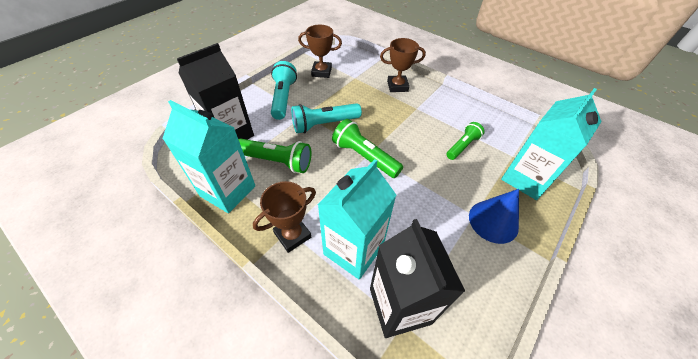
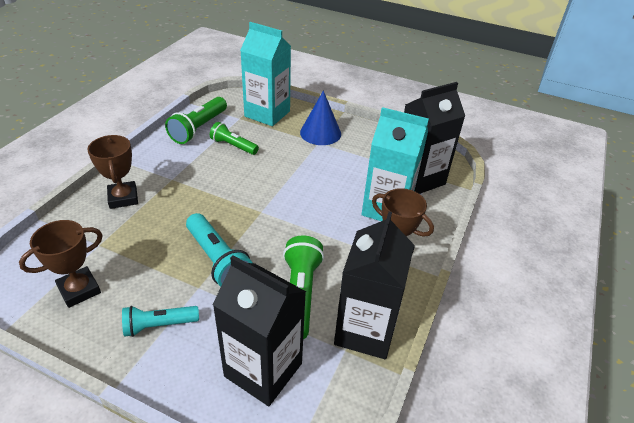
camera: 105 degrees left, 10 degrees down
(228, 191) = (365, 331): turquoise carton -> black carton
(283, 98) = (159, 325): turquoise flashlight -> turquoise flashlight, size x0.66
(321, 72) = (79, 290): brown trophy -> brown trophy turned 60 degrees clockwise
(364, 157) = (269, 214): green flashlight -> green flashlight (199, 128)

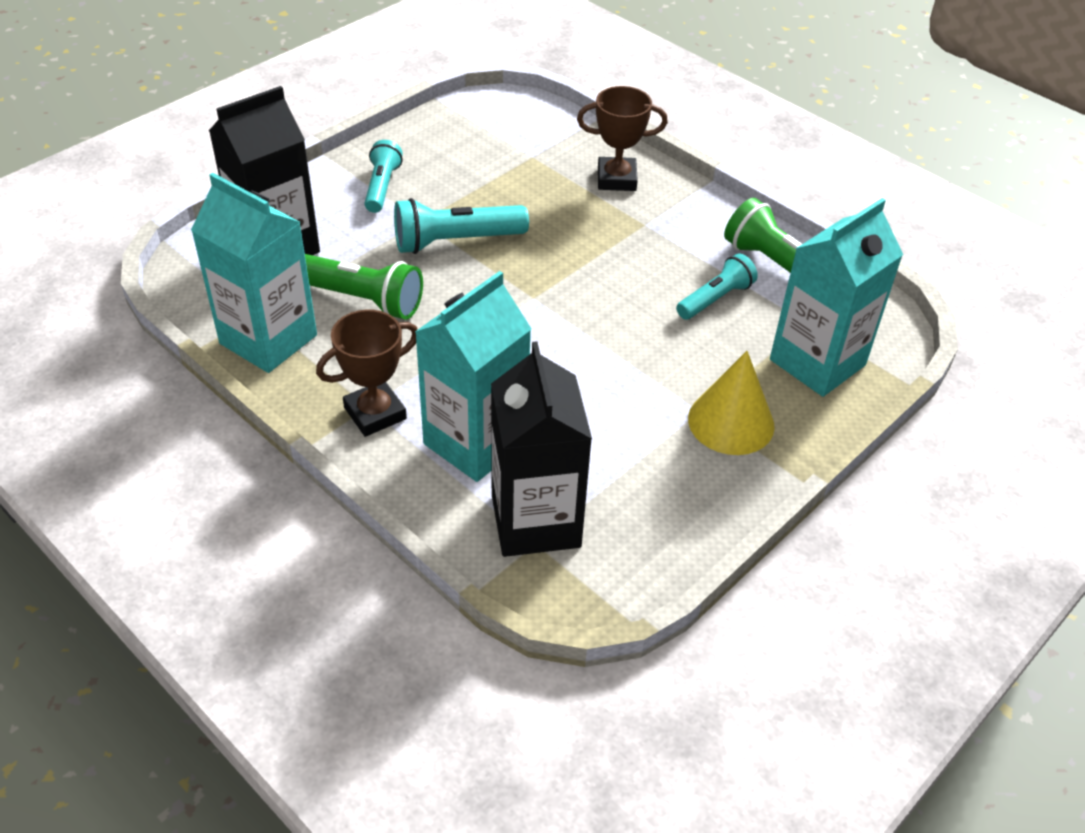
camera: 110 degrees right, 5 degrees up
(79, 290) = (465, 140): brown trophy -> none
(233, 146) = (715, 299): green flashlight -> turquoise flashlight
(320, 133) = (731, 422): blue cone -> yellow cone
(365, 331) = (268, 339): black carton -> turquoise carton

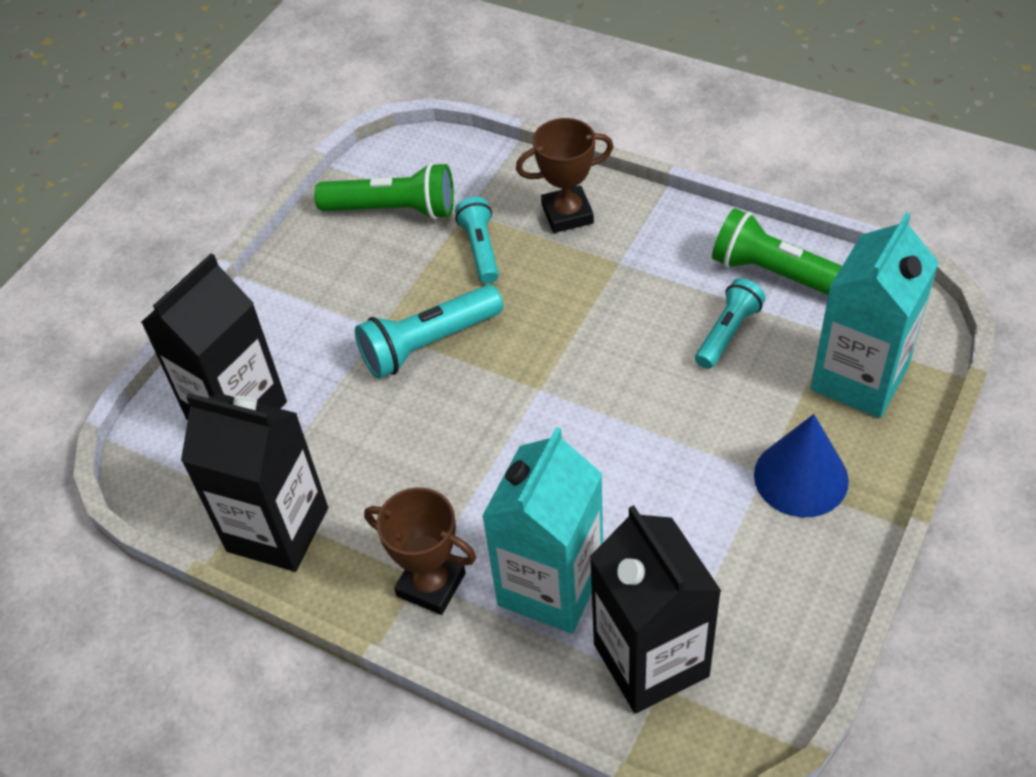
camera: 10 degrees left, 5 degrees up
(268, 339) = (277, 529): turquoise carton -> black carton
(358, 299) = (353, 448): green flashlight -> green flashlight (393, 210)
(375, 413) = (431, 584): brown trophy -> brown trophy turned 75 degrees clockwise
(382, 187) = (320, 298): turquoise flashlight -> turquoise flashlight (480, 249)
(731, 422) = (801, 477): yellow cone -> blue cone

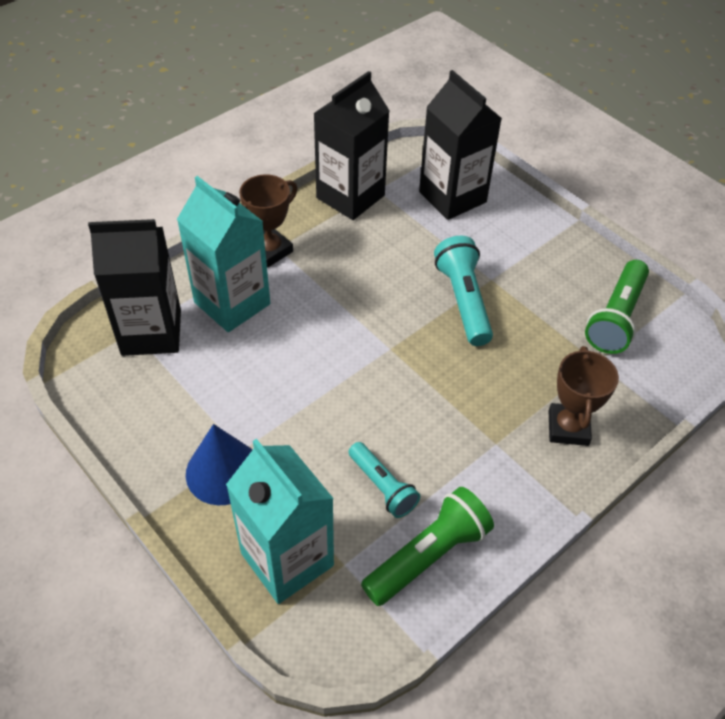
camera: 105 degrees right, 0 degrees up
(480, 249) = (548, 358): turquoise flashlight -> none

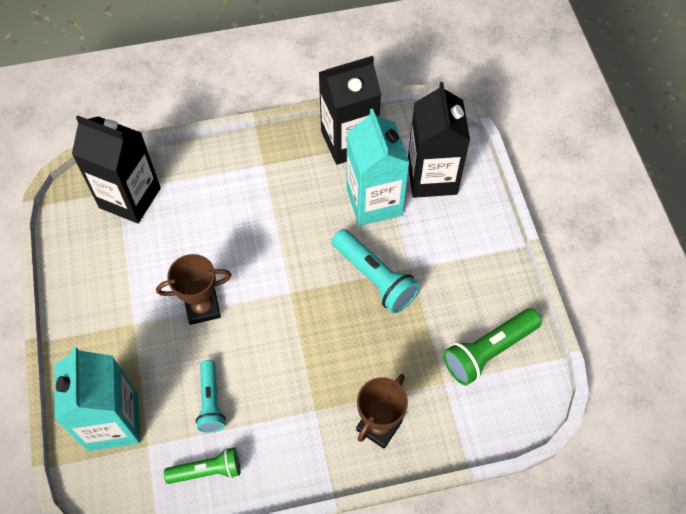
camera: 30 degrees right, 10 degrees up
(223, 471) = (112, 334): blue cone -> none
(232, 303) = (200, 199): turquoise carton -> turquoise carton (374, 202)
(270, 251) = (255, 165): brown trophy -> brown trophy (202, 307)
(428, 556) = (207, 471): green flashlight -> green flashlight, size x0.66
(463, 301) = (374, 277): turquoise flashlight -> turquoise flashlight turned 120 degrees clockwise

